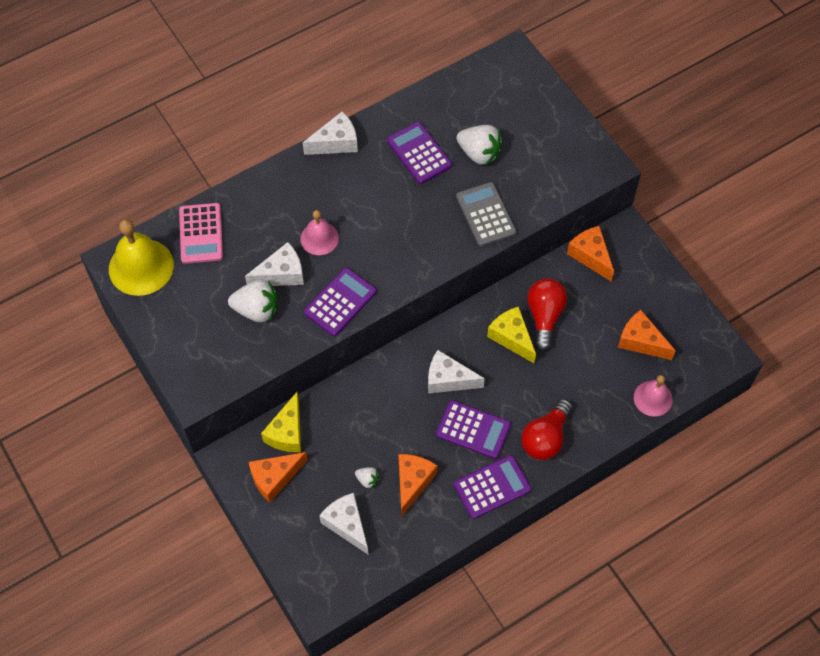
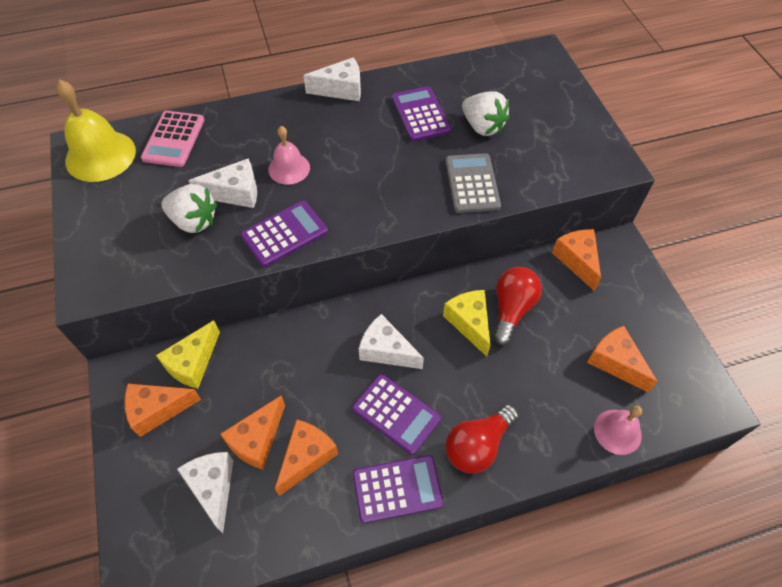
camera: 15 degrees right, 5 degrees down
(367, 480) = (257, 440): white strawberry -> orange cheese

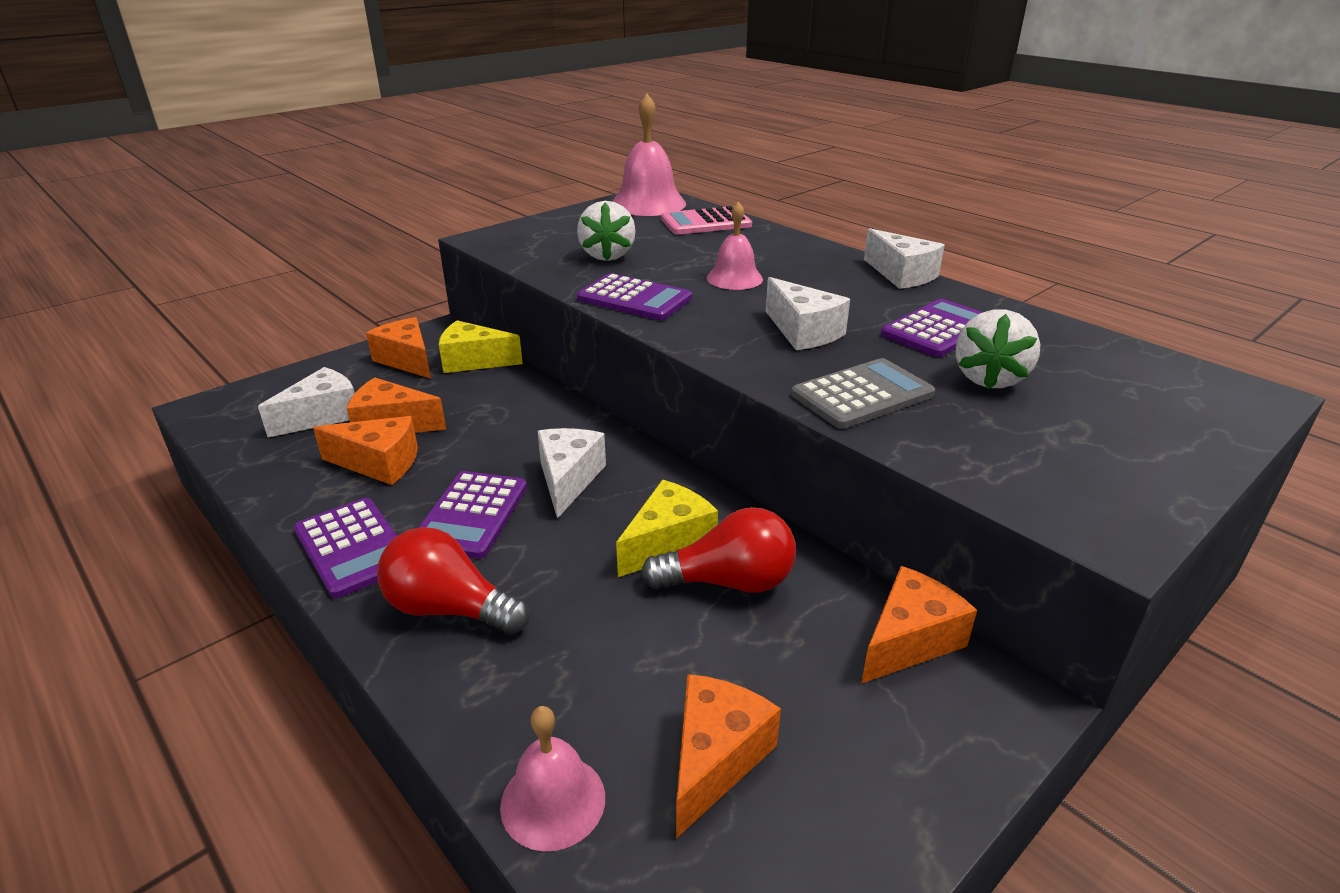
camera: 65 degrees right, 25 degrees down
(100, 155) = (648, 204): yellow bell -> pink bell
(235, 193) = (666, 263): white cheese -> white cheese (803, 332)

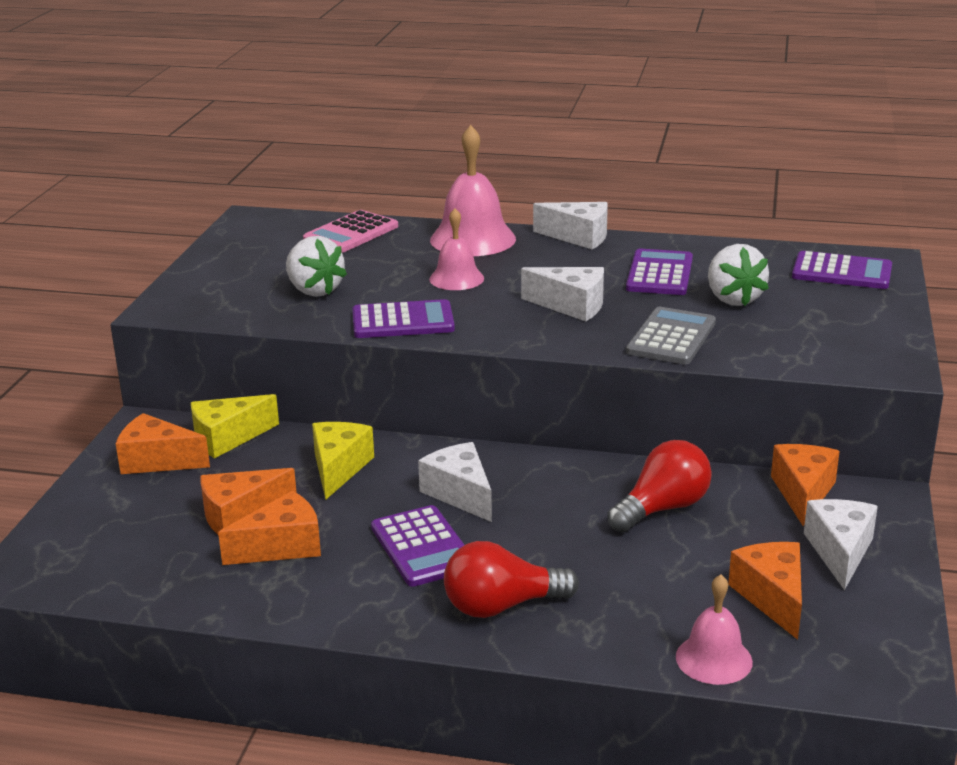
camera: 35 degrees left, 5 degrees down
(323, 416) = (158, 535): white cheese -> white cheese (840, 552)
(353, 547) = (364, 606): purple calculator -> purple calculator (841, 272)
(648, 204) = (265, 228): pink bell -> pink bell (473, 239)
(668, 542) = (592, 503): yellow cheese -> yellow cheese (338, 468)

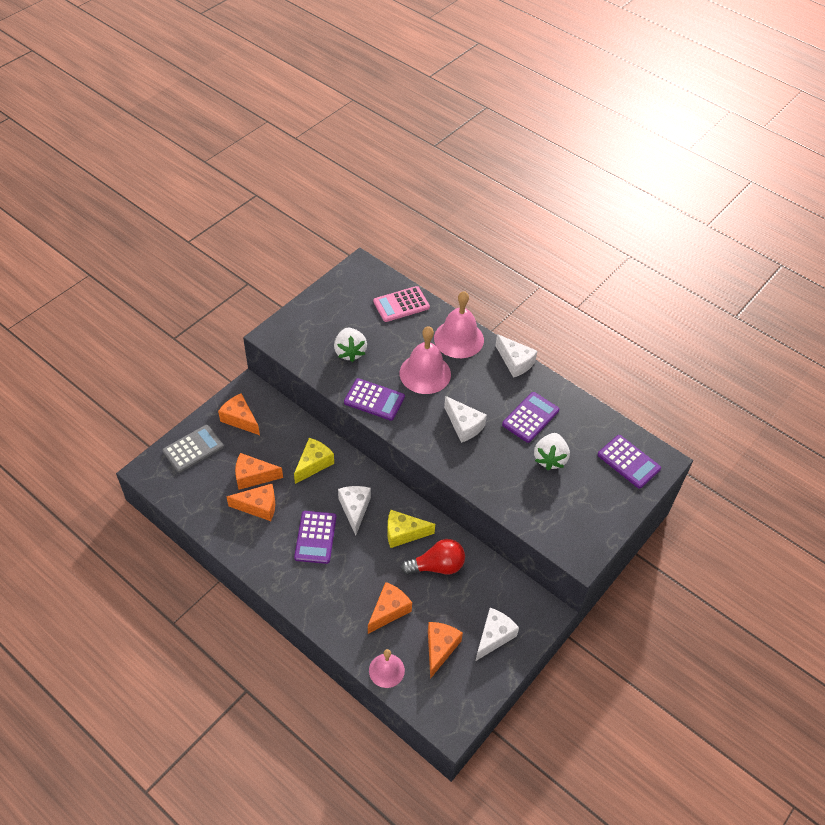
camera: 25 degrees right, 25 degrees up
(227, 438) = (278, 417): yellow cheese -> yellow cheese (403, 533)
(456, 278) = (425, 373): pink bell -> pink bell, size x1.67
(502, 606) = (323, 592): red light bulb -> none
(671, 337) = (492, 477): grey calculator -> grey calculator (193, 449)
(803, 493) = (510, 589): orange cheese -> orange cheese (389, 611)

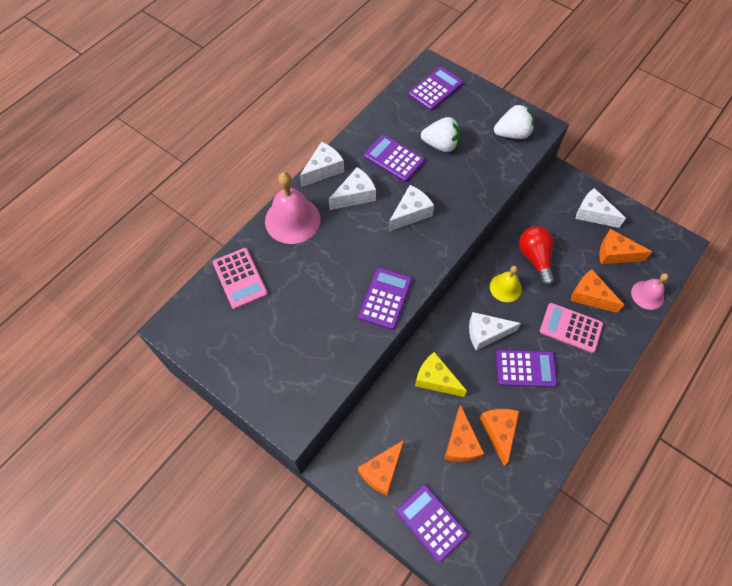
camera: 90 degrees left, 10 degrees up
(193, 449) = (431, 522): grey calculator -> purple calculator
(350, 352) = (316, 329): white strawberry -> white strawberry (512, 134)
(354, 585) = (570, 328): none -> pink calculator
(403, 533) = (505, 287): yellow cheese -> yellow bell
(425, 373) = (344, 250): pink bell -> none
(485, 384) = (355, 195): none -> white cheese

